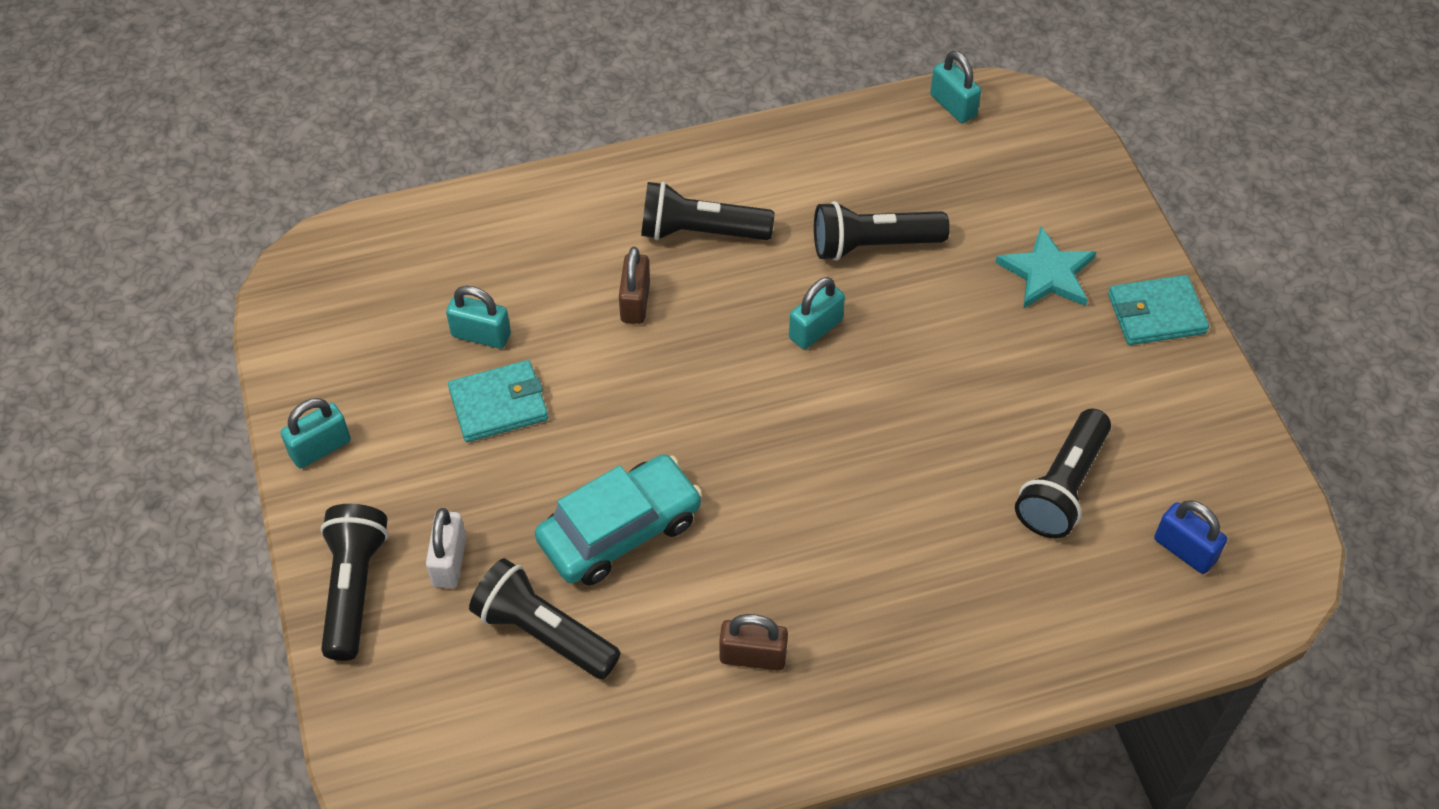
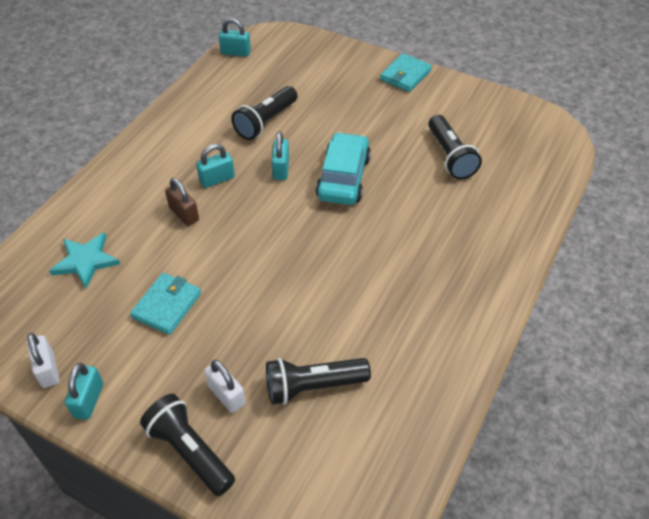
camera: 45 degrees left, 5 degrees down
(317, 380) = (48, 370): none -> white padlock
(481, 335) = (120, 282): turquoise padlock -> turquoise padlock (217, 179)
(620, 530) = (294, 312): turquoise car -> turquoise car (343, 178)
(700, 232) = (181, 166): black flashlight -> none
(753, 656) = (416, 315): brown padlock -> none
(1047, 273) = (348, 87): turquoise star -> turquoise star (85, 261)
(1184, 550) = (518, 146): blue padlock -> none

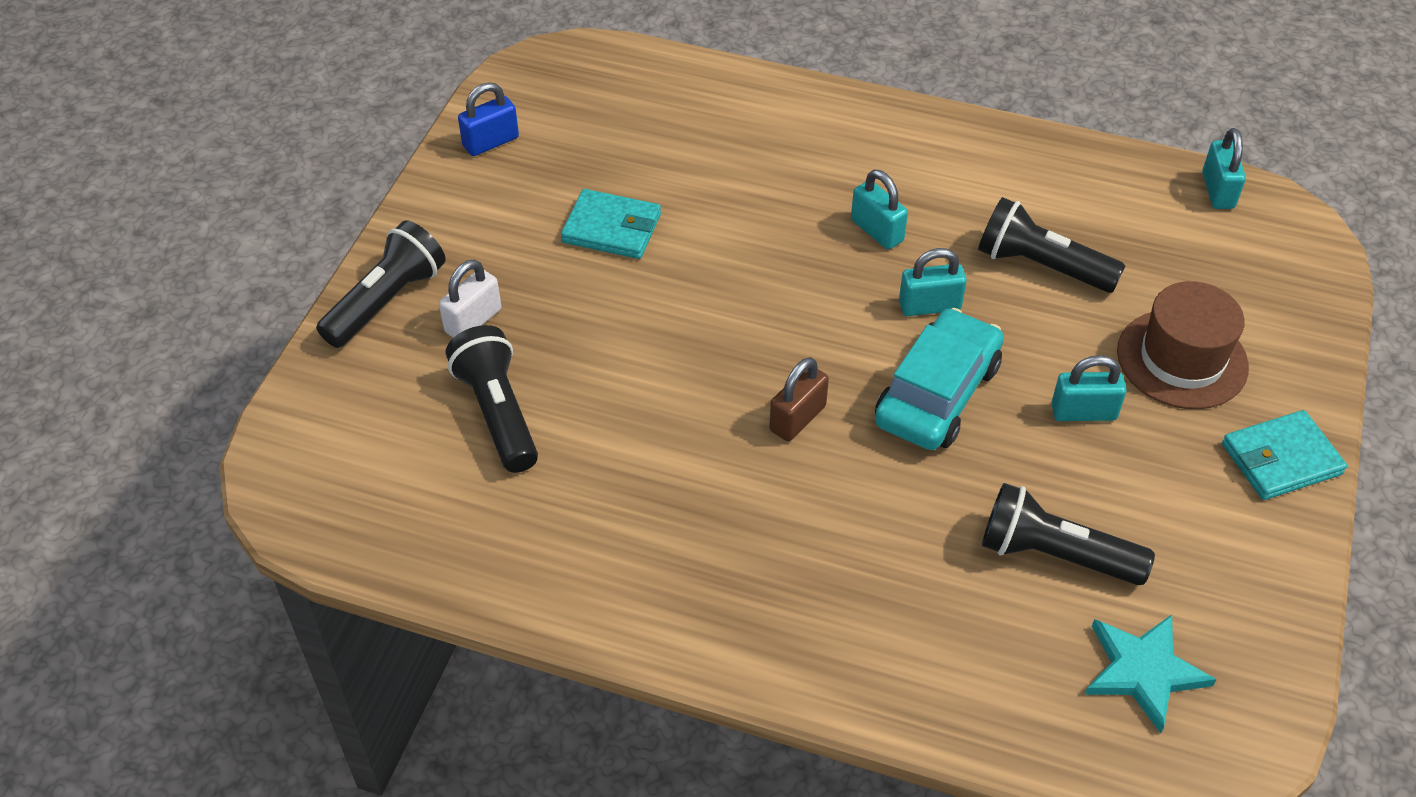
camera: 80 degrees right, 0 degrees up
(48, 370) = (491, 142): white padlock -> blue padlock
(85, 261) = (672, 129): turquoise star -> turquoise star (1143, 671)
(88, 400) = (451, 190): turquoise padlock -> turquoise padlock (1083, 412)
(184, 214) = (789, 208): brown padlock -> brown padlock (797, 418)
(341, 90) = (1182, 359): none -> brown hat
(343, 178) = (937, 394): turquoise car -> turquoise car turned 60 degrees counterclockwise
(405, 75) = (1281, 459): turquoise wallet -> turquoise wallet turned 45 degrees counterclockwise
(450, 157) = (1054, 554): black flashlight -> black flashlight turned 45 degrees clockwise

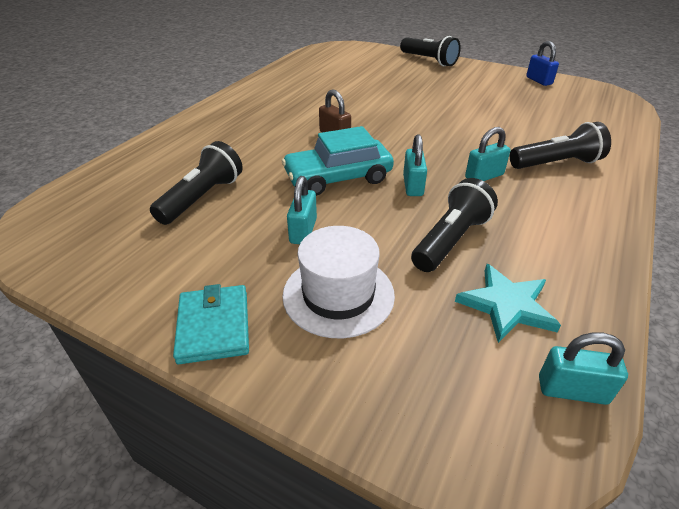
camera: 100 degrees right, 10 degrees down
(473, 321) = (415, 74): white padlock -> none
(498, 413) = (361, 76): black flashlight -> black flashlight (556, 163)
(611, 228) = (478, 102): turquoise wallet -> none
(937, 394) = (338, 178): turquoise car -> turquoise car turned 120 degrees clockwise
(1143, 671) = (106, 213): turquoise star -> turquoise star (507, 305)
(1182, 359) = (338, 294): brown hat -> white hat

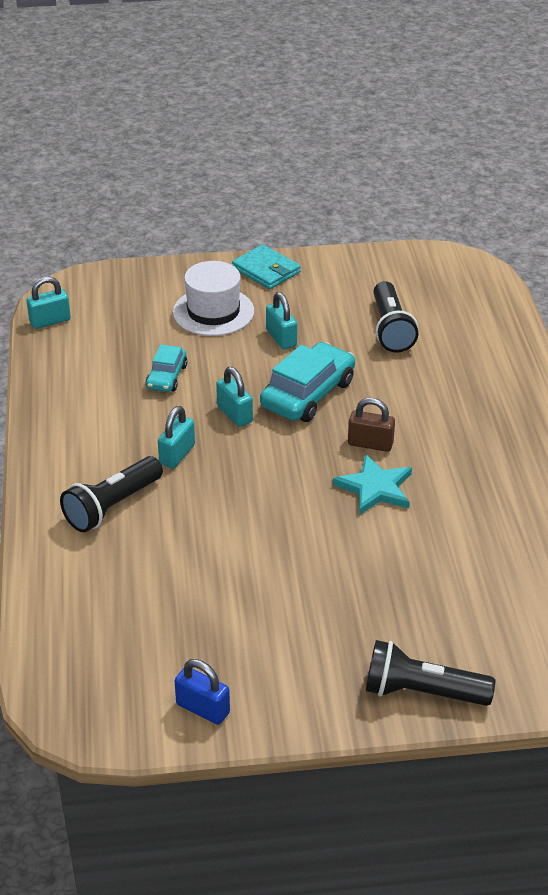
camera: 145 degrees right, 0 degrees up
(451, 240) = (167, 377): black flashlight -> turquoise car
(507, 305) = (103, 348): turquoise star -> turquoise star (375, 488)

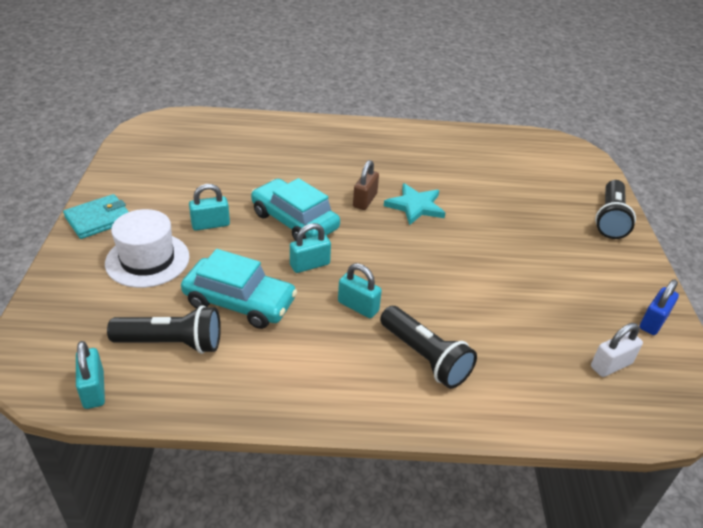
camera: 85 degrees left, 0 degrees up
(121, 656) = (611, 365): none -> white padlock
(167, 377) = (240, 302): turquoise car -> turquoise car, size x1.75
(391, 329) = (225, 168): black flashlight -> black flashlight (172, 343)

